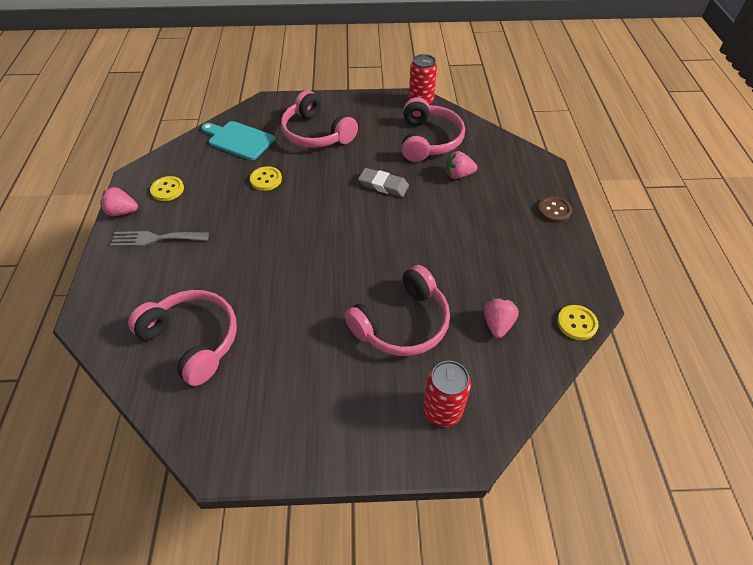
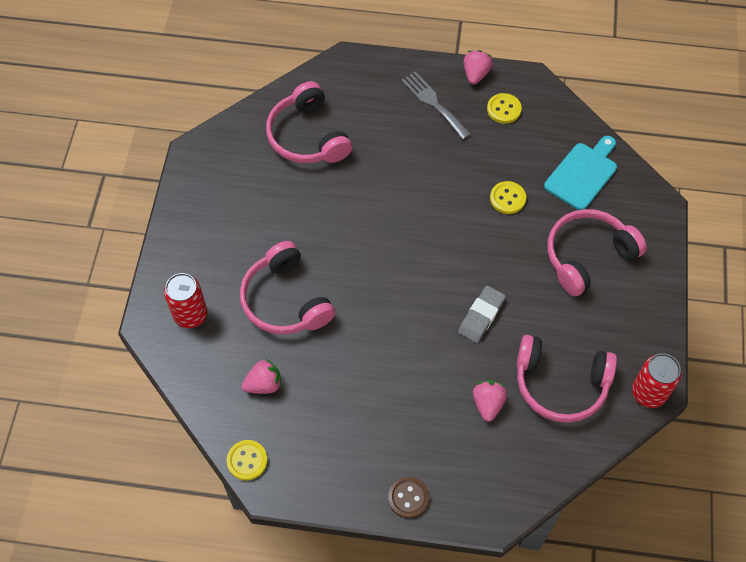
camera: 100 degrees right, 10 degrees up
(155, 238) = (433, 103): grey fork -> grey fork turned 45 degrees counterclockwise
(193, 339) = (307, 136): pink headphones -> pink headphones turned 105 degrees clockwise
(497, 324) = (264, 384): pink strawberry -> pink strawberry turned 45 degrees counterclockwise

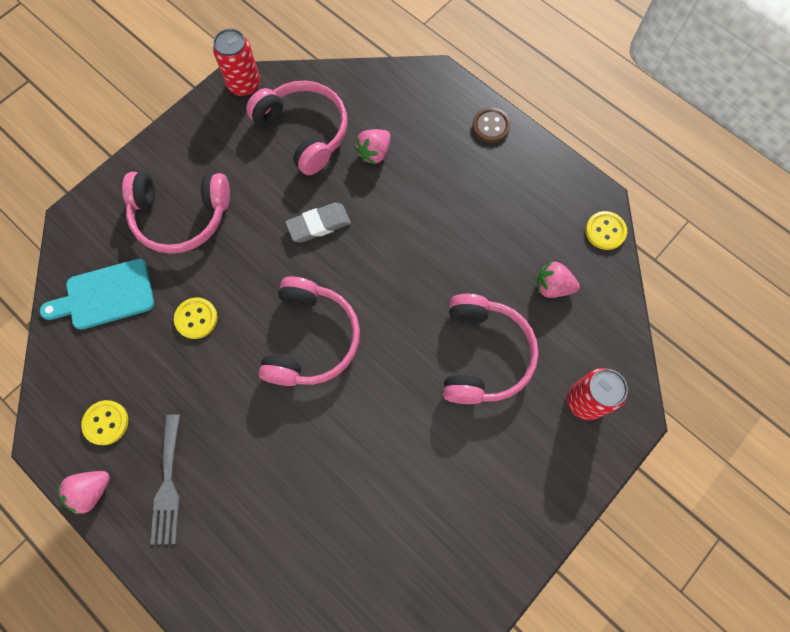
camera: 145 degrees left, 10 degrees up
(307, 136) = (334, 539): pink headphones -> pink headphones (311, 339)

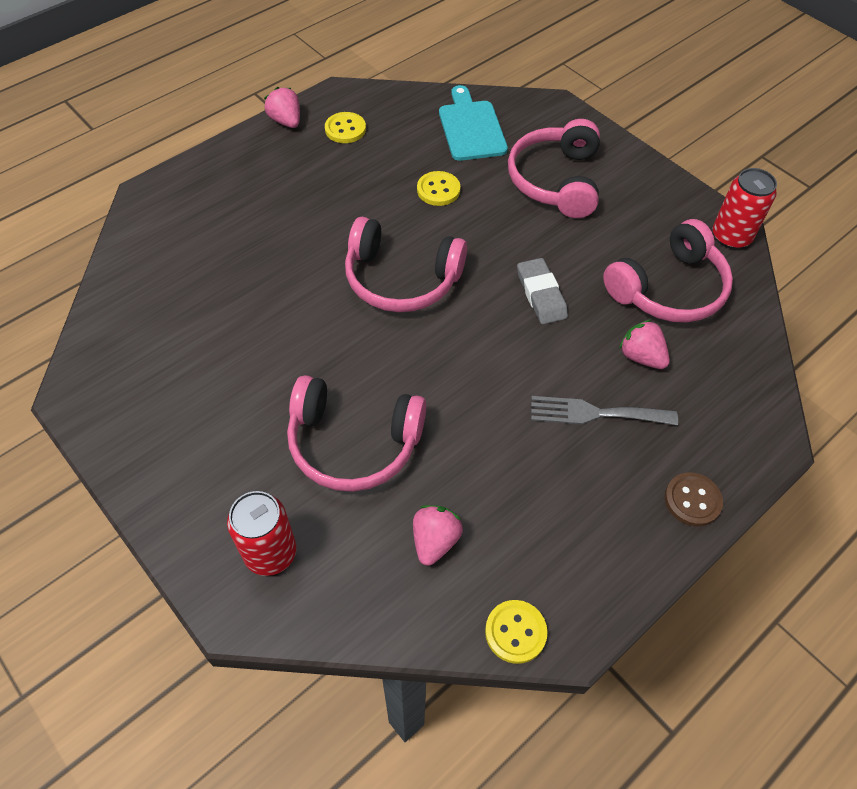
camera: 95 degrees right, 15 degrees down
(168, 485) = (277, 168): grey fork -> grey fork (595, 413)

